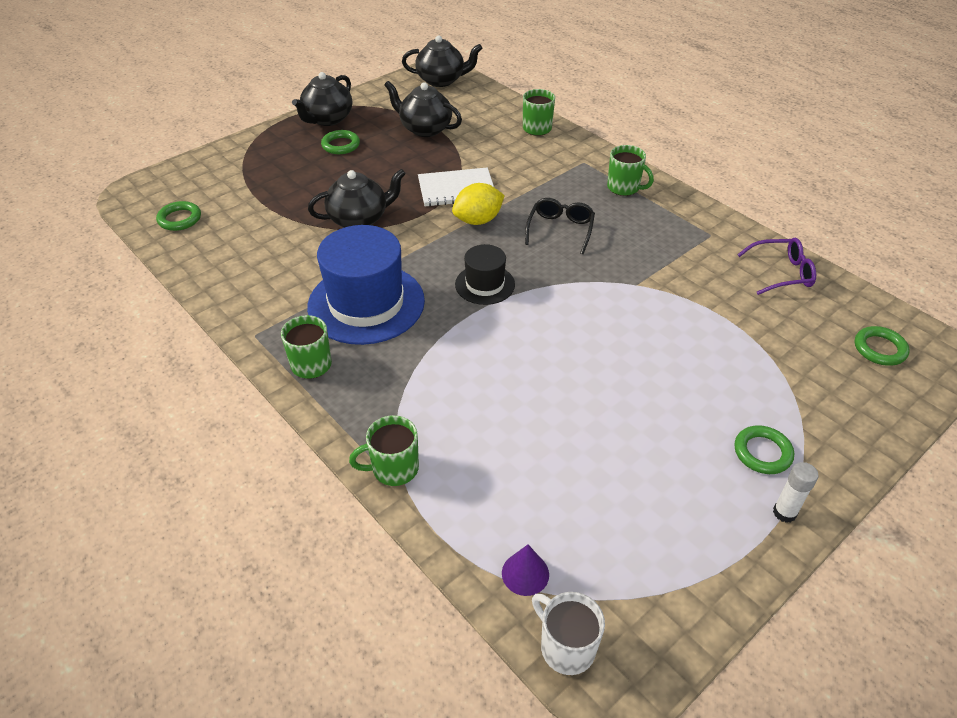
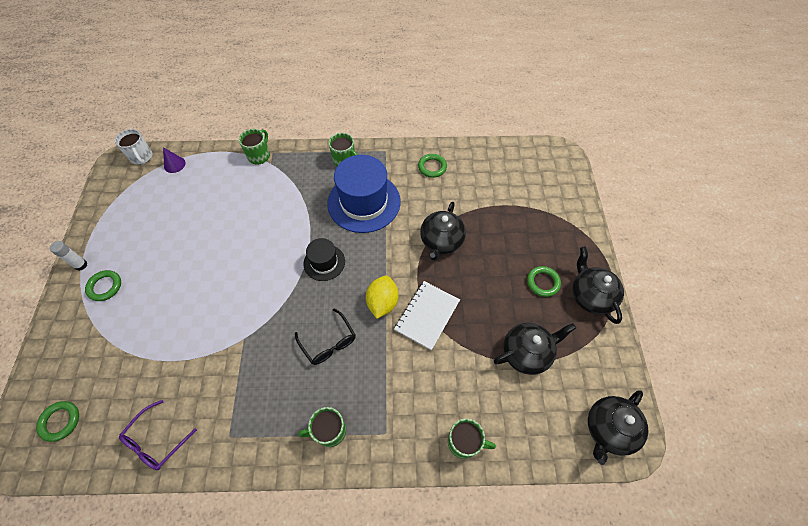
camera: 130 degrees right, 15 degrees up
(179, 219) = (515, 163): green ring -> green ring (432, 167)
(566, 647) = (141, 157): white mug -> white mug turned 60 degrees clockwise

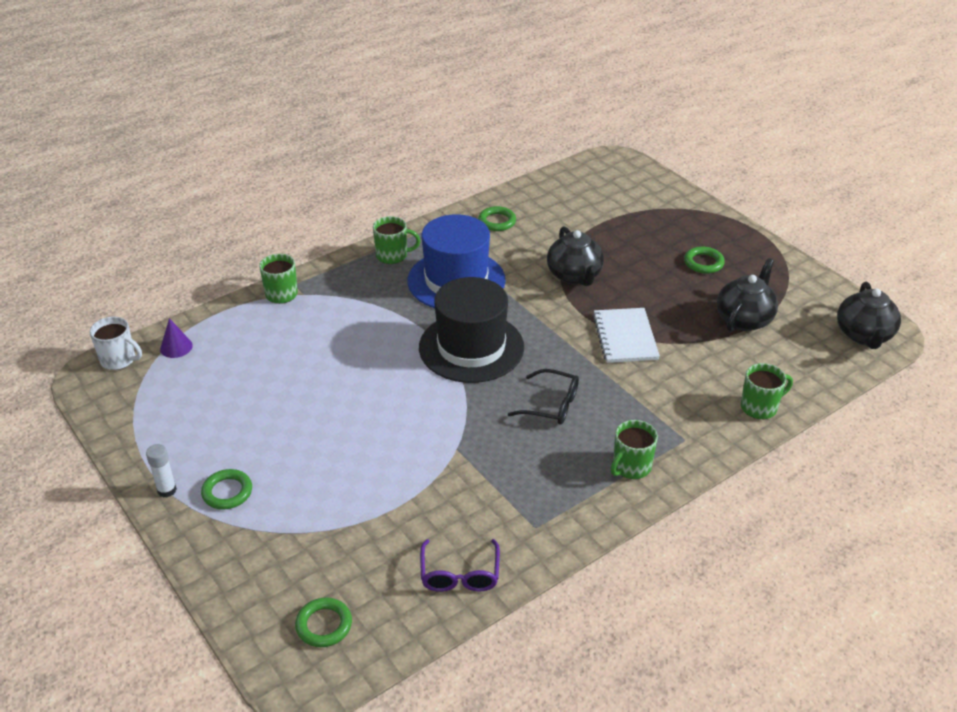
camera: 35 degrees left, 20 degrees down
(324, 262) = (471, 347): black hat -> black hat, size x1.89
(382, 302) = (570, 349): yellow lemon -> none
(590, 296) = (754, 253): black teapot -> none

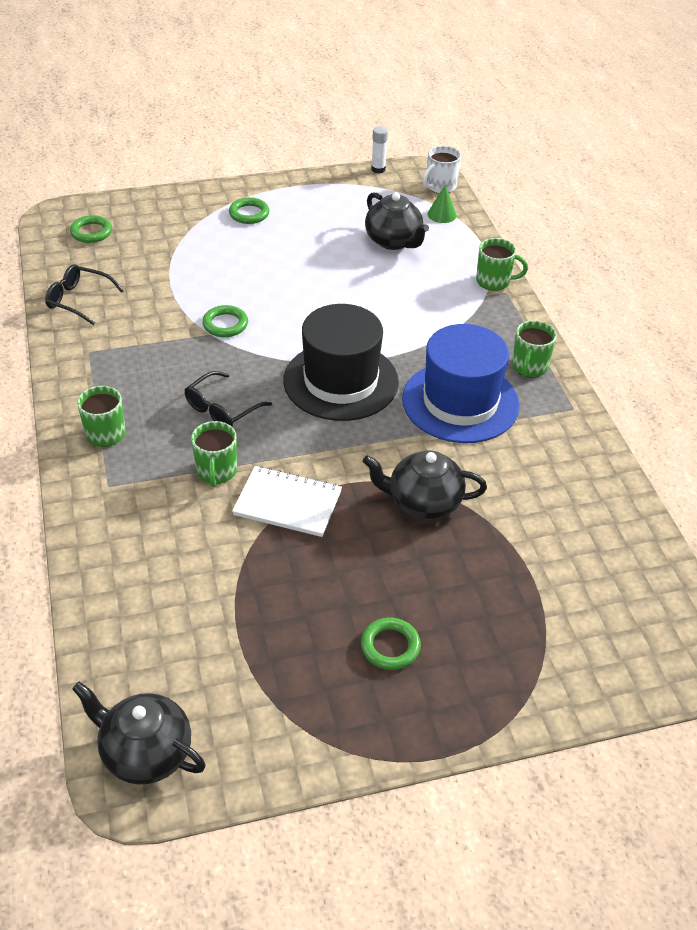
camera: 110 degrees right, 5 degrees up
(167, 490) = (271, 190): white glue stick -> white glue stick (378, 169)
(176, 347) = (442, 214): purple cone -> green cone
(460, 575) = (78, 300): purple glasses -> black glasses
(497, 221) = (569, 471): green ring -> green ring (225, 324)
(744, 319) = (254, 632): black teapot -> black teapot (394, 241)
(760, 407) = (105, 569): green mug -> green mug (216, 471)

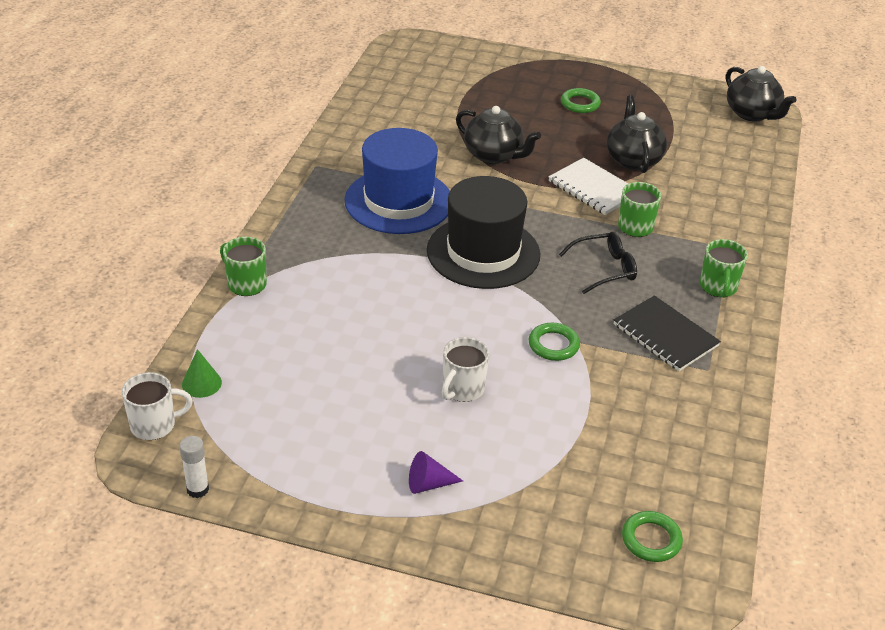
camera: 150 degrees left, 5 degrees down
(78, 300) = (701, 437): black glasses -> none
(137, 366) = (665, 335): none -> black notebook
(249, 214) = (428, 484): green ring -> purple cone
(270, 270) = (462, 389): none -> white mug
(394, 241) = (294, 370): black teapot -> black teapot (633, 159)
(529, 367) = (312, 203): green mug -> none

